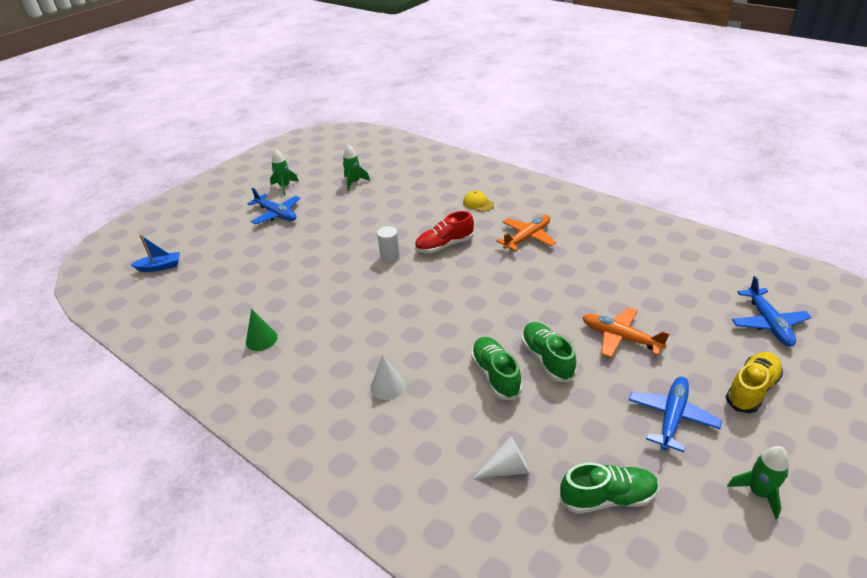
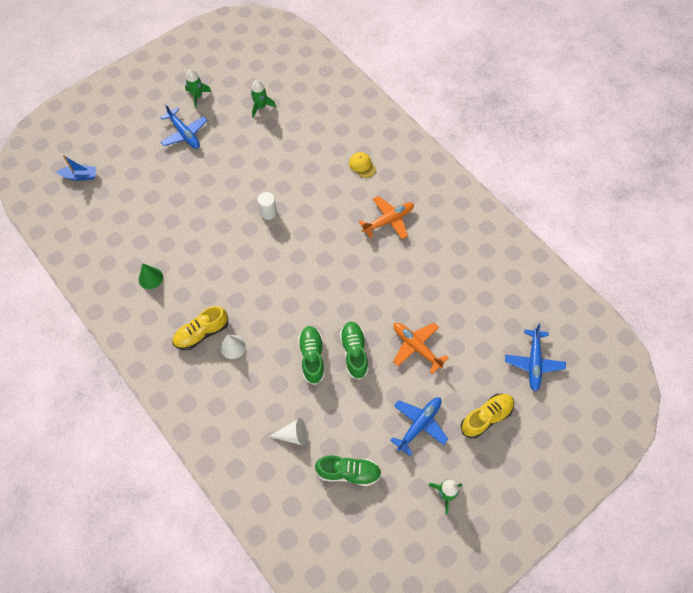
camera: 10 degrees right, 25 degrees up
(342, 380) = (201, 333): none -> yellow shoe
(444, 245) = (316, 212): red shoe -> none

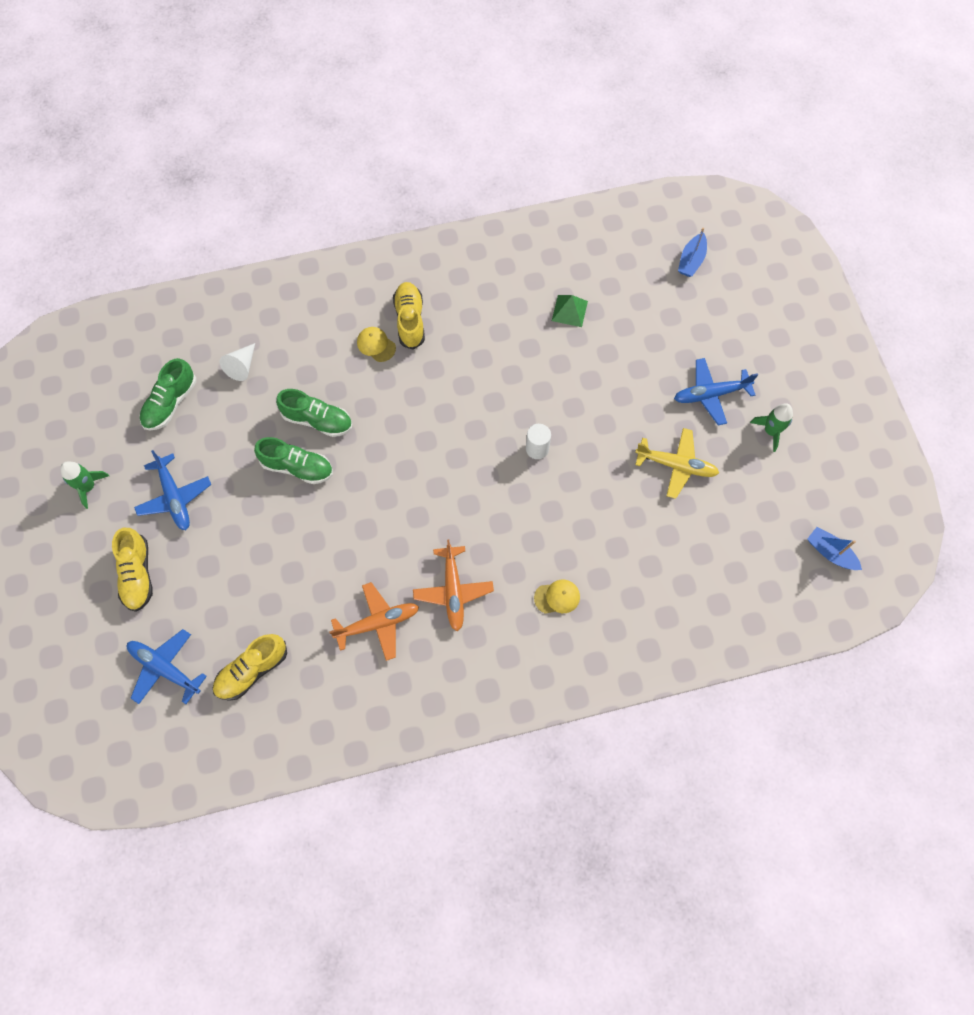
camera: 115 degrees right, 5 degrees up
(150, 278) = (508, 292): green cone -> none
(151, 233) = (569, 311): none -> green pyramid
(232, 347) = (376, 345): white cone -> yellow cap
(244, 136) = (676, 465): none -> yellow plane
(261, 107) = (719, 505): green rocket -> none
(264, 49) = (830, 552): none -> blue boat
(416, 347) = (264, 539): orange plane -> orange plane (377, 623)
(503, 309) = (252, 670): none -> yellow shoe

